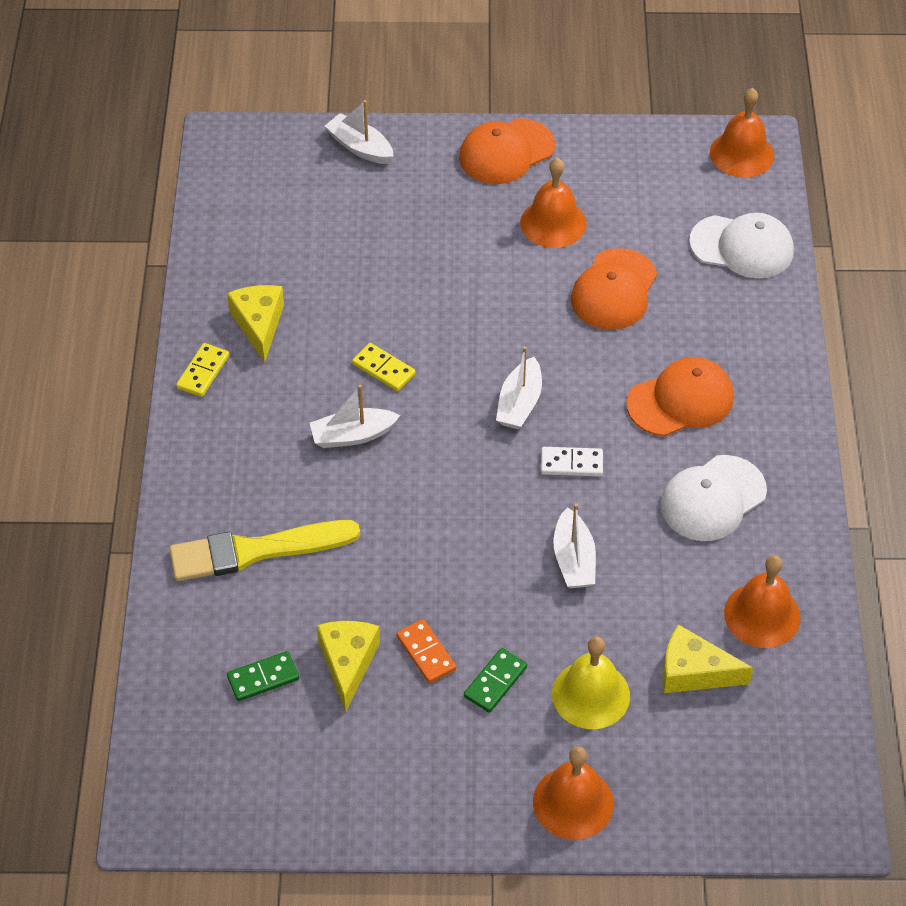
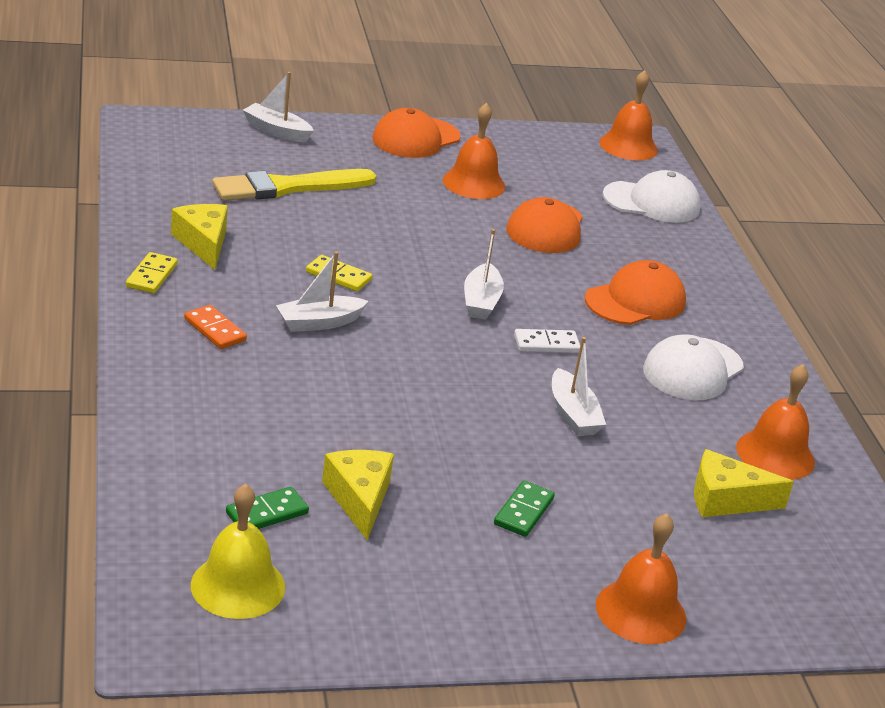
camera: 15 degrees left, 20 degrees down
(256, 551) = (236, 410): yellow brush -> yellow brush (288, 187)
(426, 653) = (442, 489): orange domino -> orange domino (215, 330)
(591, 694) = (627, 520): yellow bell -> yellow bell (238, 586)

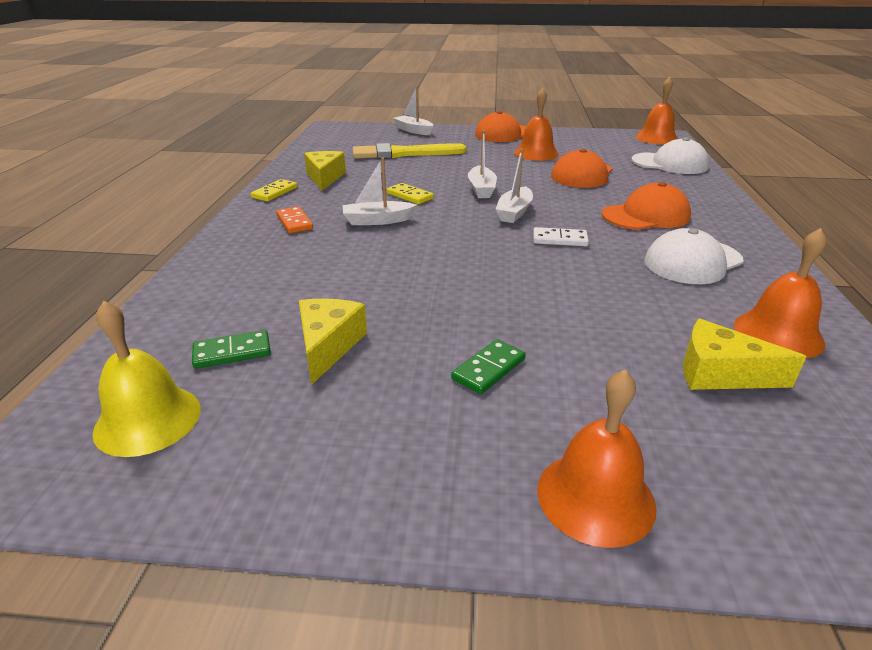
camera: 20 degrees right, 0 degrees up
(573, 414) = (568, 289): white boat -> white boat (481, 189)

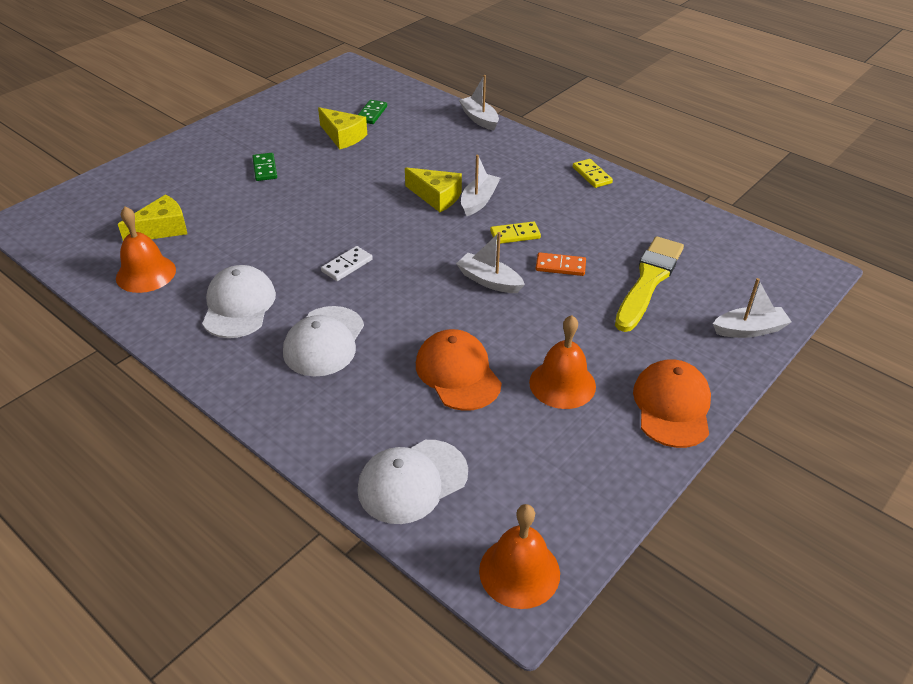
camera: 125 degrees right, 10 degrees up
(148, 419) = (347, 90): yellow bell -> none
(294, 222) = (515, 167): orange domino -> orange domino (560, 266)
(325, 178) = (608, 208): yellow cheese -> yellow cheese (436, 197)
(514, 212) = (418, 271): white boat -> white boat (479, 119)
(595, 497) = (174, 158): orange bell -> none
(646, 216) = (324, 341): orange cap -> white cap

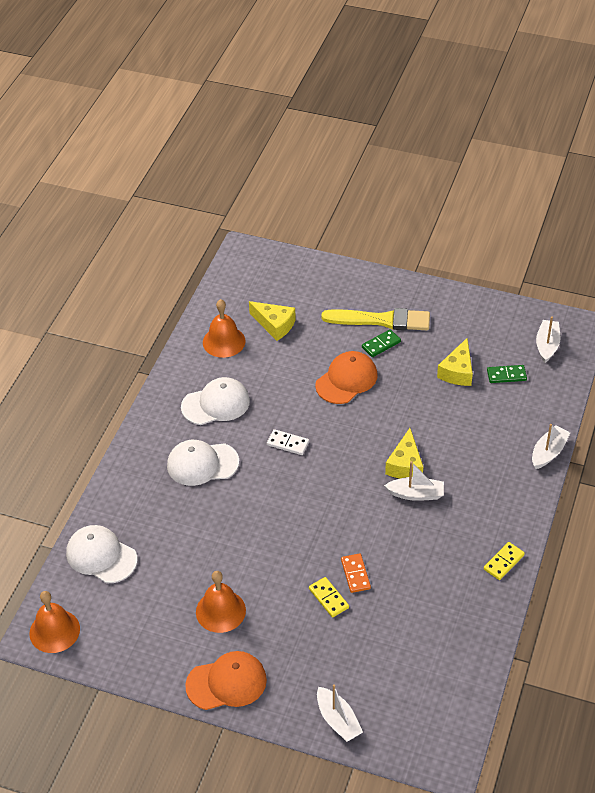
camera: 70 degrees right, 5 degrees up
(458, 373) = (205, 548): orange cap -> orange cap (346, 380)
(489, 281) = (313, 534): white boat -> white boat (547, 345)
(515, 235) = (381, 532): yellow domino -> yellow domino (328, 598)
(648, 281) = (367, 638): yellow brush -> yellow brush (381, 320)

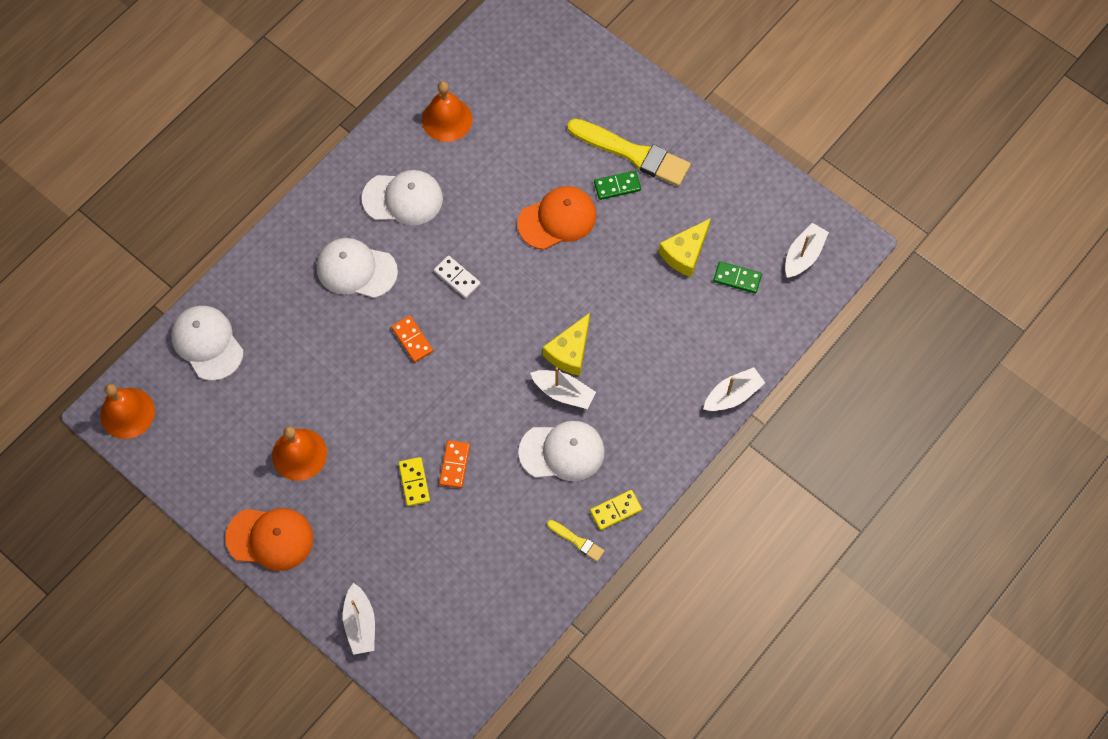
camera: 20 degrees right, 20 degrees up
(273, 497) = (412, 339): none -> orange domino
(275, 325) = (512, 117): yellow cheese -> none
(438, 535) = (562, 452): none -> white cap
(485, 594) = (577, 541): none -> yellow brush

